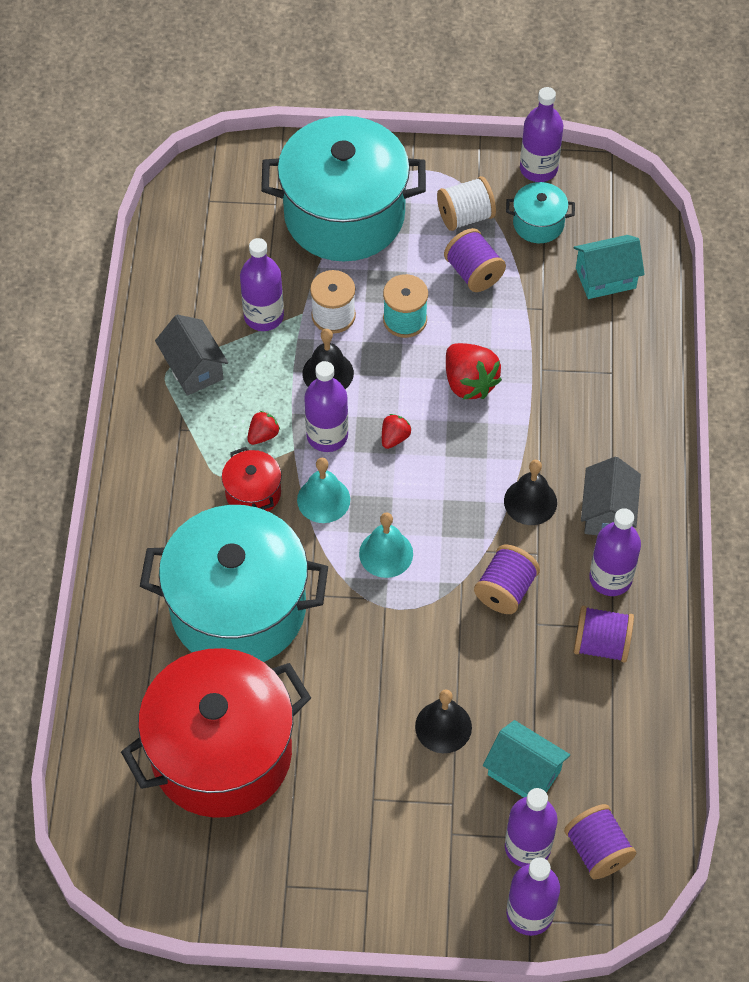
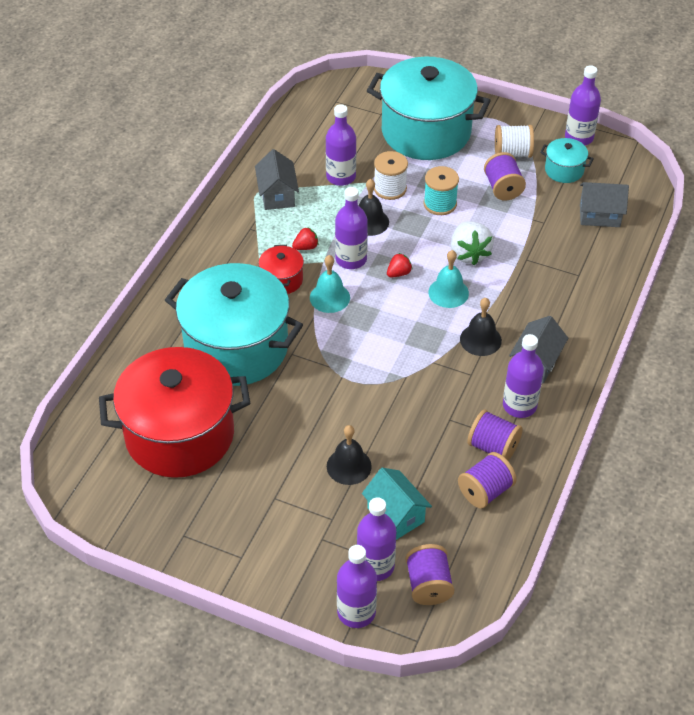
camera: 20 degrees right, 10 degrees down
(386, 553) = (358, 343): turquoise bell -> turquoise bell (448, 292)
(469, 383) = (469, 254): red strawberry -> white strawberry
(505, 590) = (436, 391): purple spool -> purple spool (485, 491)
(605, 278) = (599, 215): turquoise house -> grey house

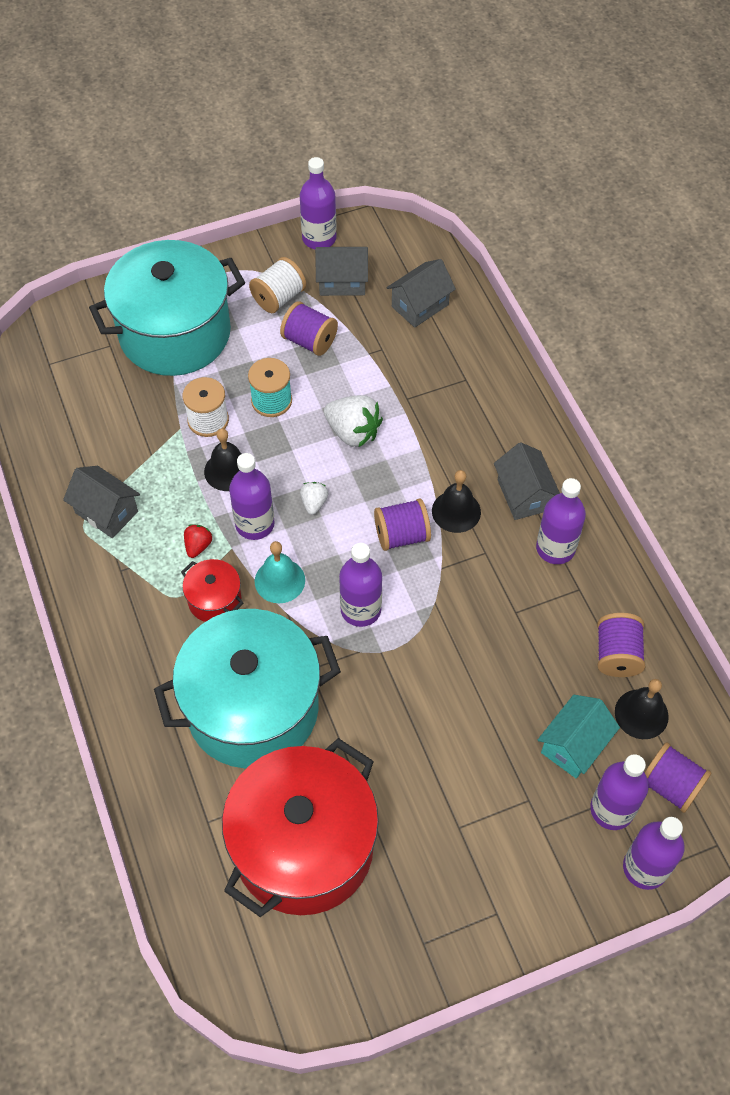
camera: 45 degrees left, 10 degrees up
(341, 177) = (147, 443): purple bottle -> purple bottle (360, 609)
(349, 466) = (485, 735): black bell -> black bell (641, 714)
(395, 515) = (574, 745): turquoise house -> turquoise house turned 60 degrees counterclockwise
(399, 273) = (314, 503): red strawberry -> white strawberry
(448, 292) = (378, 487): turquoise bell -> none
(493, 447) = (578, 607): purple spool -> purple spool (401, 535)
(564, 170) = (342, 282): turquoise pot -> grey house

